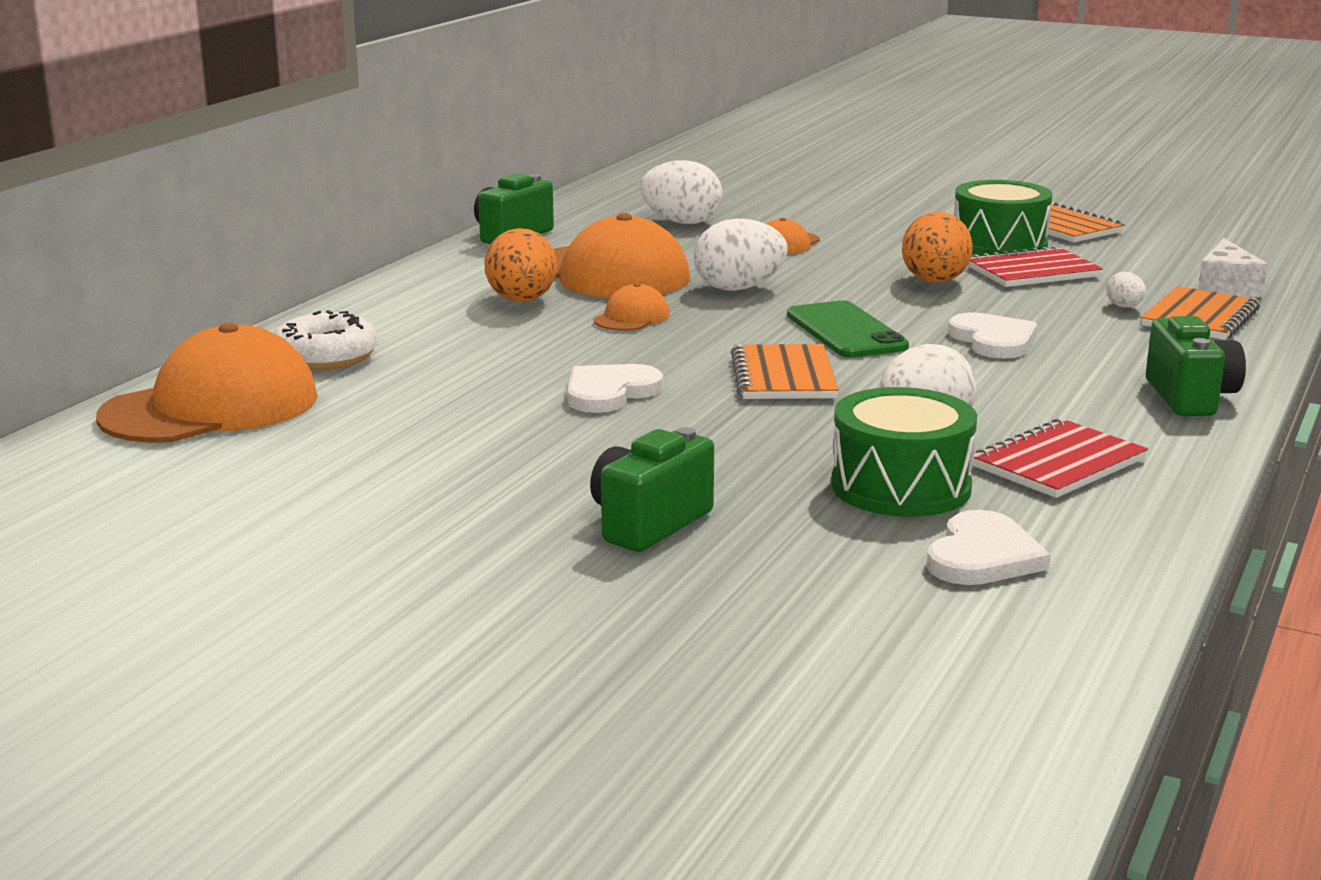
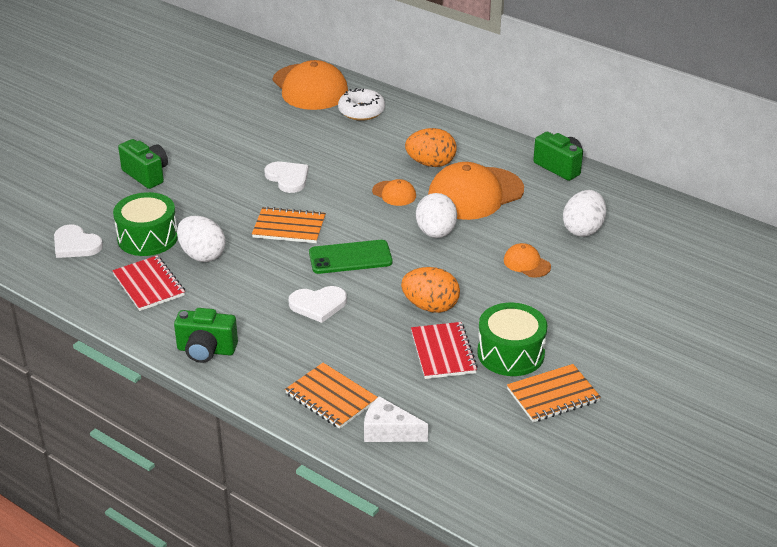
camera: 100 degrees right, 15 degrees up
(1124, 307) = (361, 372): white egg -> none

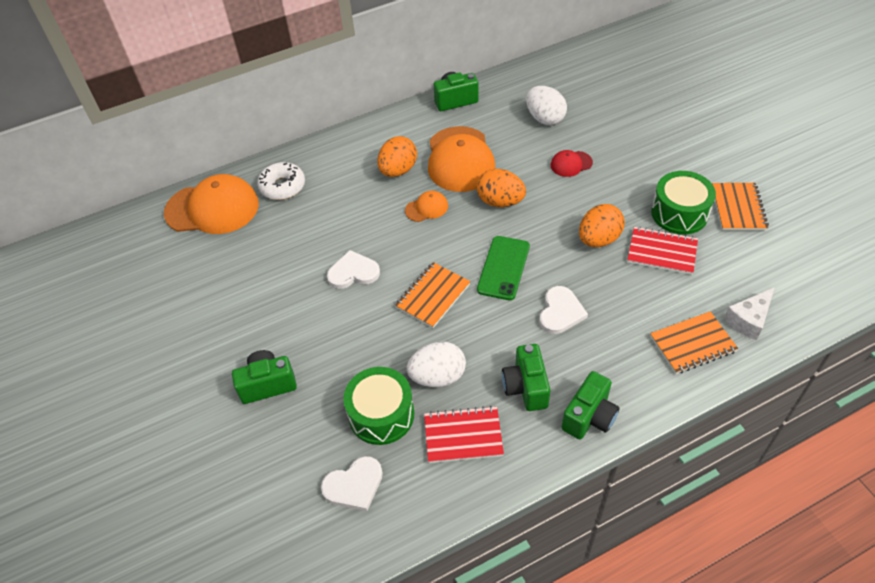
camera: 60 degrees left, 15 degrees up
(218, 306) = (526, 387): none -> green camera
(436, 233) = (500, 201): white egg -> orange egg
(526, 263) = (571, 164): orange cap -> red cap

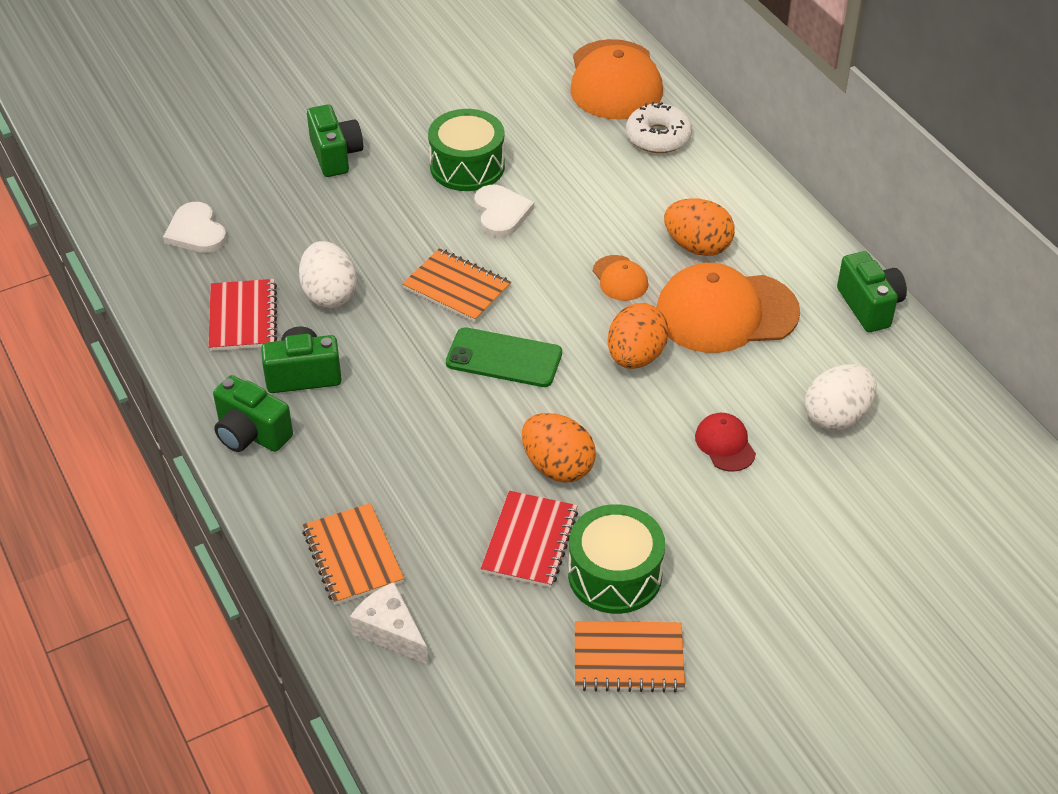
camera: 85 degrees right, 5 degrees down
(381, 414) = (282, 248): green drum -> green drum (467, 166)
(560, 312) = (421, 415): white heart -> none

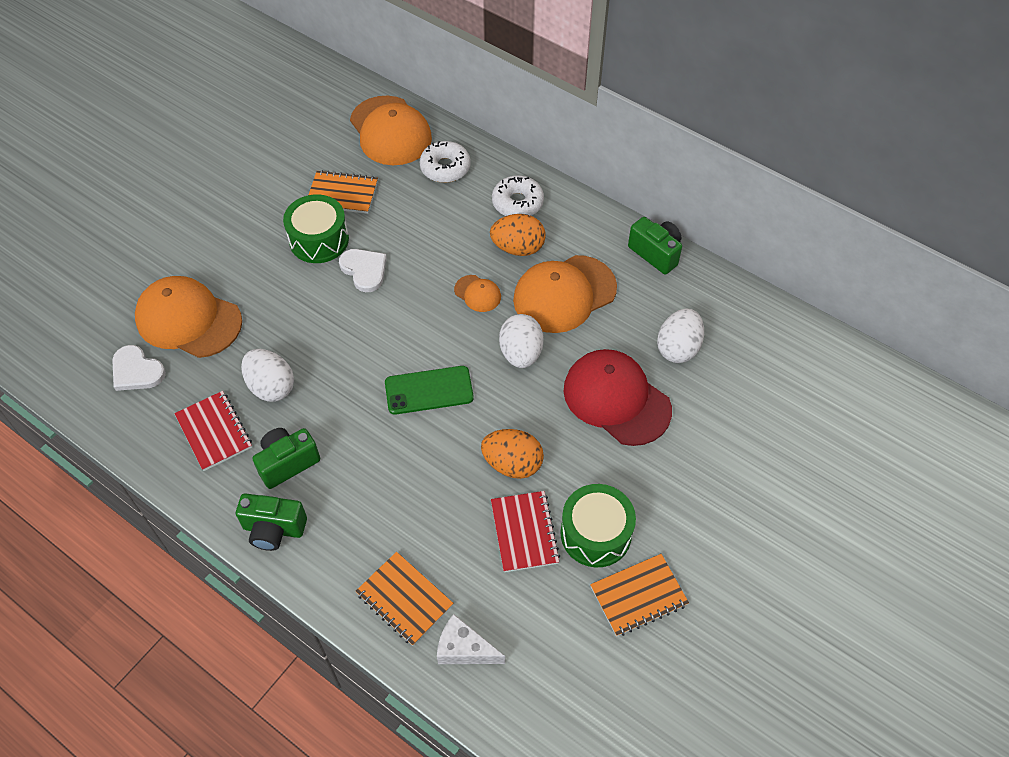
camera: 25 degrees left, 10 degrees up
(278, 200) = (188, 320): none -> orange cap
(335, 155) = (213, 265): green camera -> none
(457, 288) = (364, 345): orange notebook -> orange notebook (342, 194)
(635, 357) = (521, 353): orange egg -> white egg
(725, 199) = (517, 203): none -> white donut
(725, 444) = (616, 399): red cap -> red cap, size x2.16

